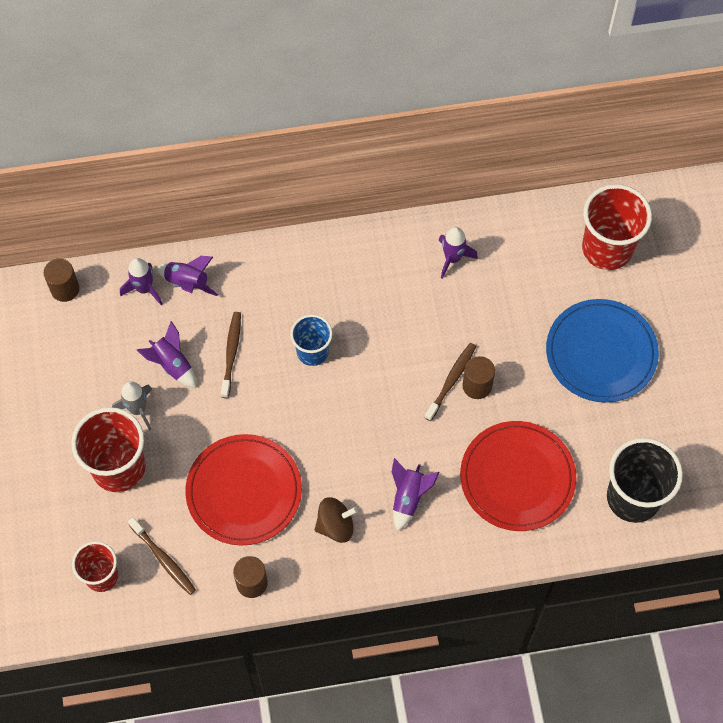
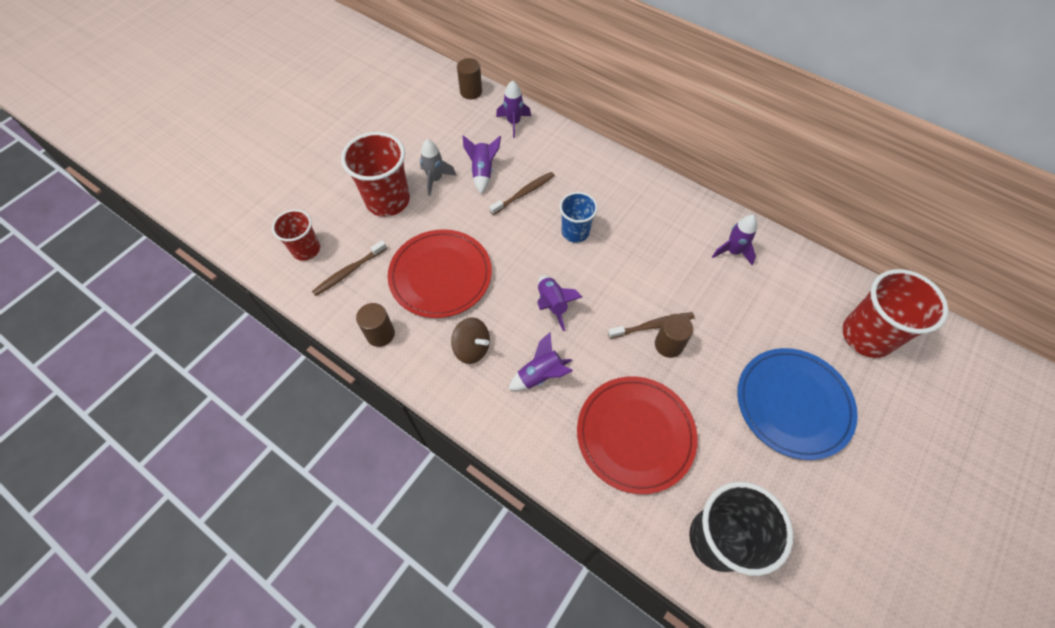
camera: 45 degrees right, 5 degrees down
(163, 559) = (349, 271): brown toothbrush -> brown toothbrush turned 45 degrees clockwise
(187, 283) = (542, 138): purple rocket -> purple rocket (552, 304)

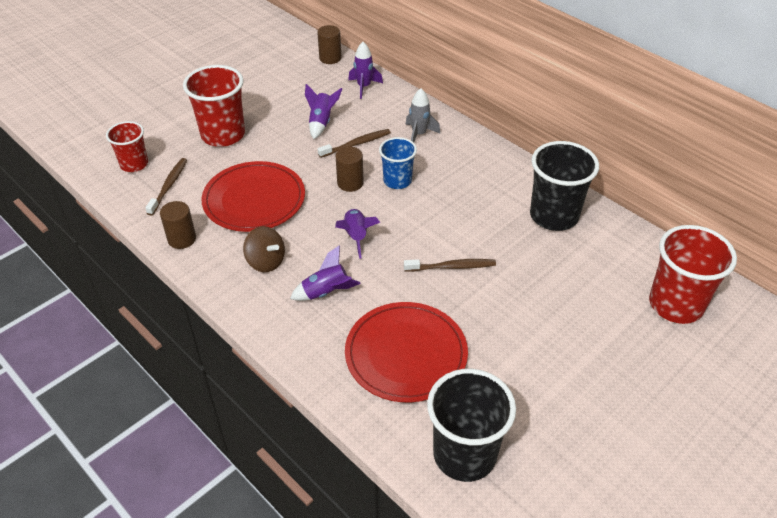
camera: 10 degrees right, 15 degrees down
(349, 271) = (168, 186): brown toothbrush -> brown toothbrush turned 135 degrees clockwise
(435, 179) = (274, 123): grey rocket -> grey rocket (419, 134)
(668, 345) = (463, 284): brown cylinder -> brown cylinder (350, 183)
(733, 251) = (554, 216): purple rocket -> black cup
(793, 404) = (579, 352): blue plate -> none

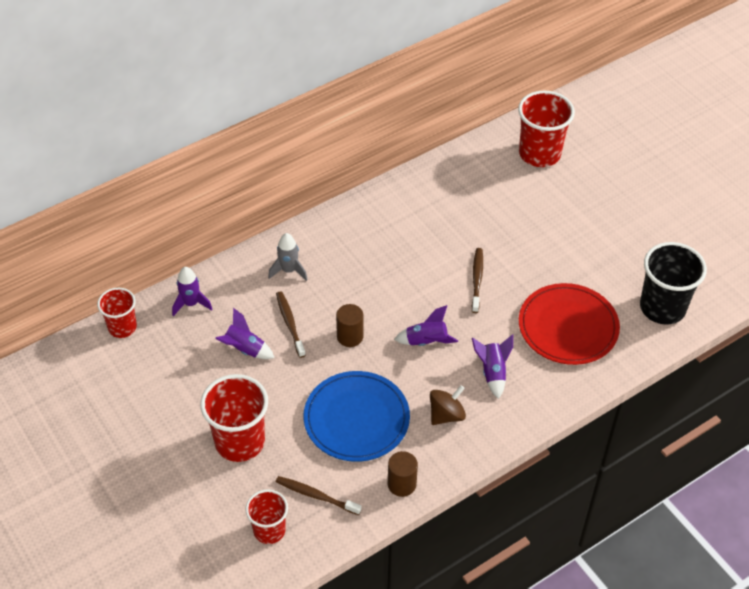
camera: 80 degrees left, 5 degrees up
(254, 200) = (356, 419): red plate -> blue plate
(330, 58) = (122, 327): brown cylinder -> red cup
(397, 181) = (356, 299): blue cup -> none
(554, 216) = (428, 198): black cup -> none

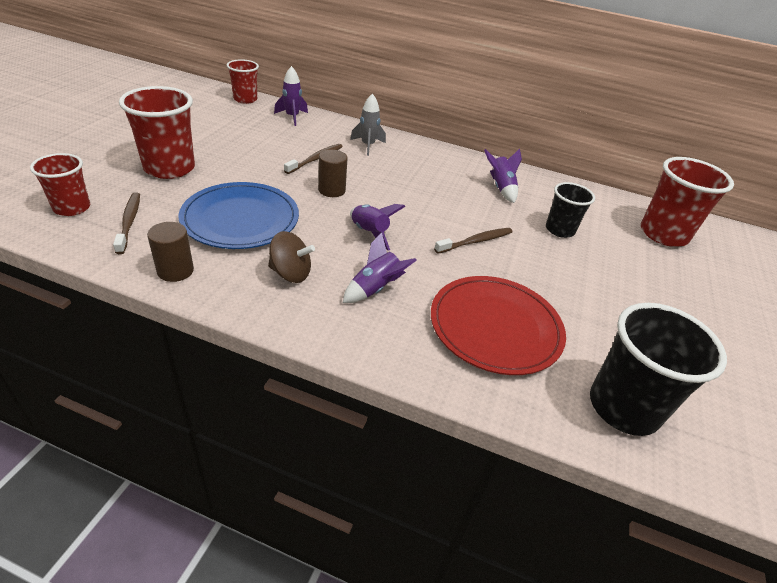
camera: 50 degrees right, 10 degrees down
(244, 349) = (269, 147): purple rocket -> purple rocket (500, 188)
(495, 216) = (559, 230): none -> black cup

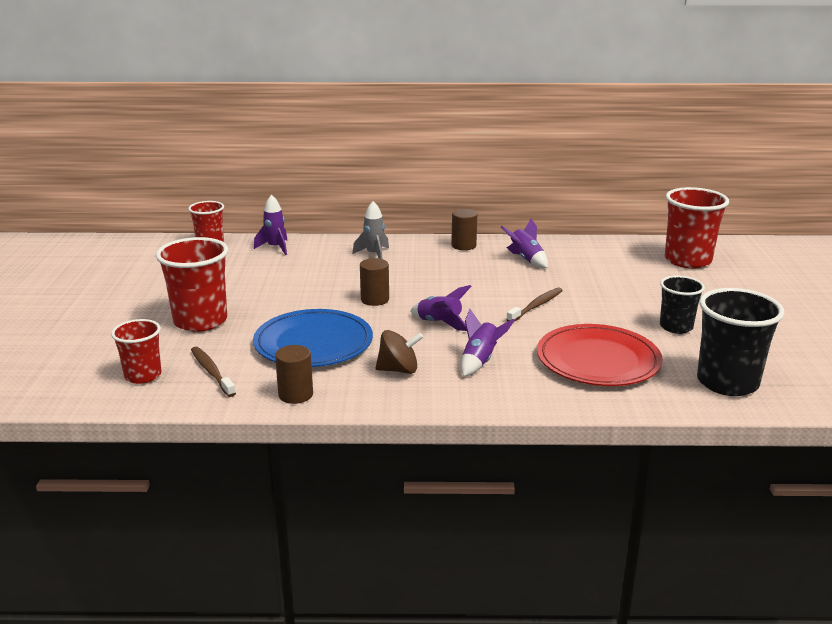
camera: 15 degrees left, 15 degrees down
(315, 159) = (335, 278): brown toothbrush -> none
(453, 158) = (463, 245): none -> brown cylinder
(559, 230) = (600, 279): black cup -> black cup (676, 327)

